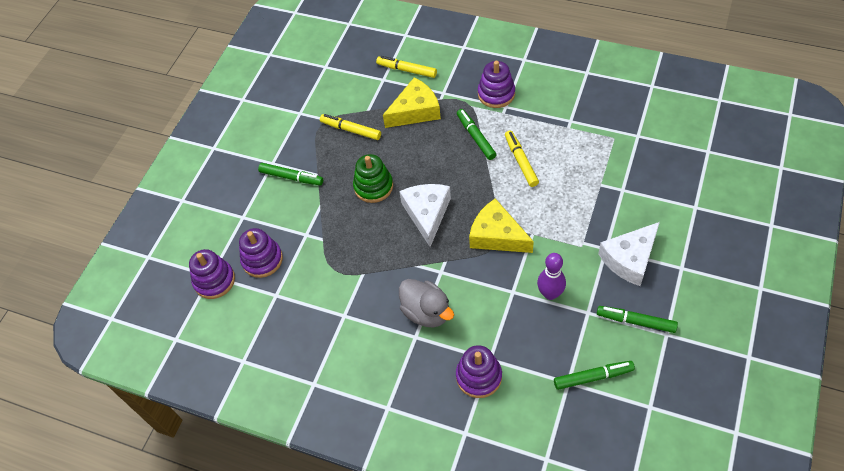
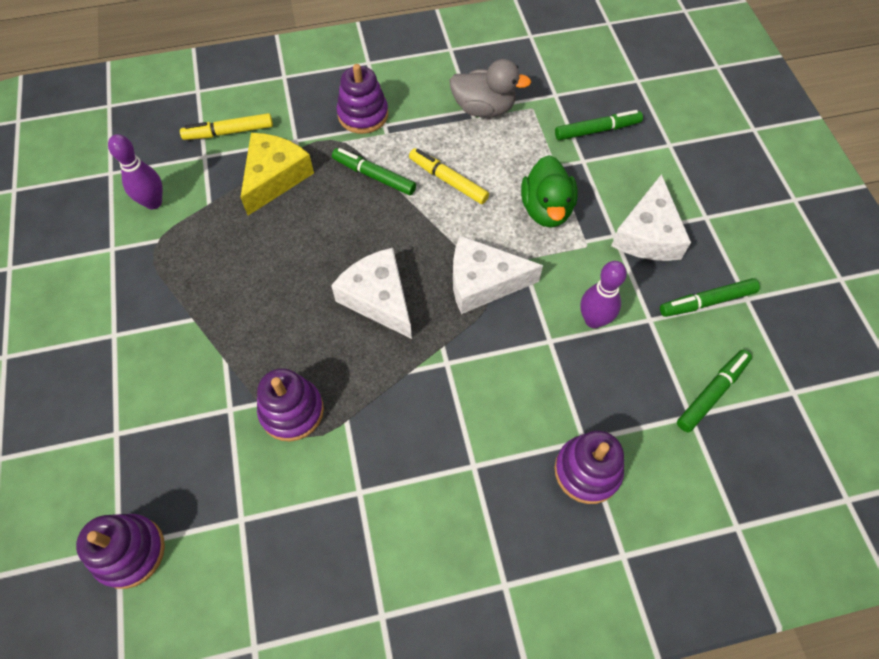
camera: 40 degrees left, 5 degrees up
(262, 260) = (187, 479): purple stacking toy -> purple stacking toy (292, 411)
(291, 177) = (156, 341): green marker -> green marker (597, 130)
(337, 95) = (153, 202): none -> purple bowling pin
(351, 130) = (202, 239): yellow marker -> none
(373, 186) = (283, 298): green stacking toy -> none
(426, 312) = (465, 425): grey duck -> grey duck (484, 109)
(497, 235) = (483, 282): yellow cheese -> white cheese
(572, 210) = (546, 209): none -> green duck

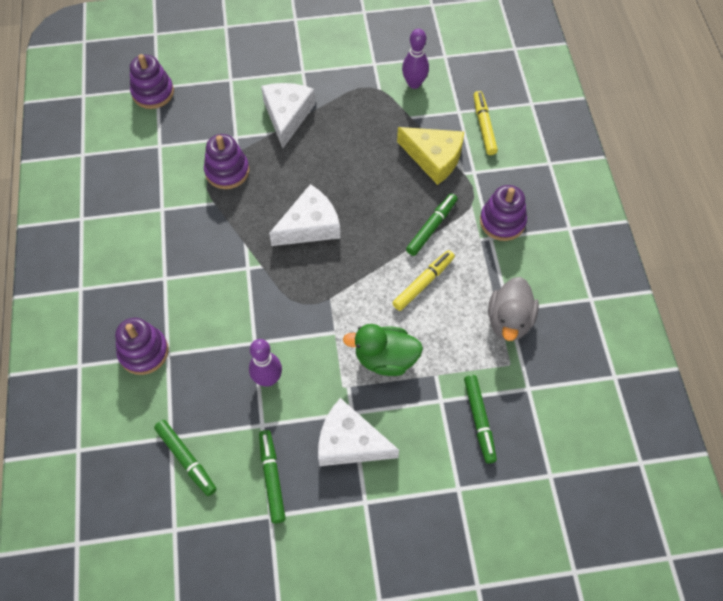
camera: 95 degrees right, 0 degrees up
(483, 282) = (315, 300): white cheese -> white cheese (287, 116)

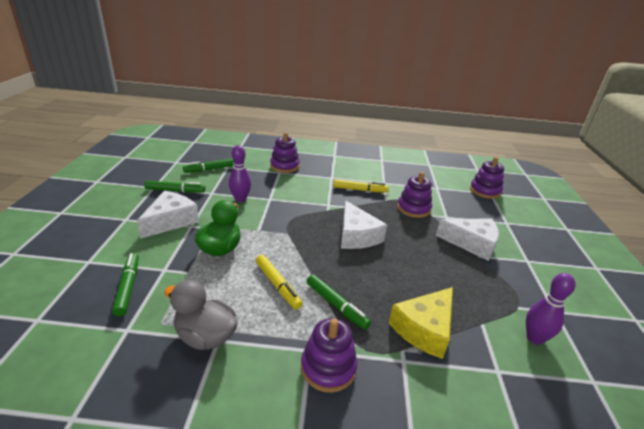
camera: 100 degrees right, 30 degrees down
(479, 420) = (128, 287): green marker -> green marker turned 75 degrees clockwise
(484, 126) = (476, 392): yellow marker -> yellow marker (360, 190)

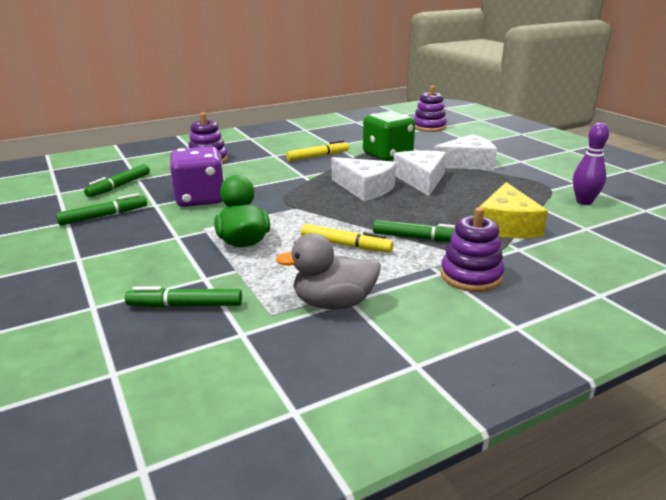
camera: 30 degrees left, 5 degrees down
(128, 287) = (185, 305): green marker -> green marker turned 45 degrees counterclockwise
(171, 221) = (144, 241): white cheese -> white cheese (421, 180)
(240, 199) = (200, 199): purple bowling pin -> purple dice
(413, 209) = (387, 155): purple stacking toy -> green dice

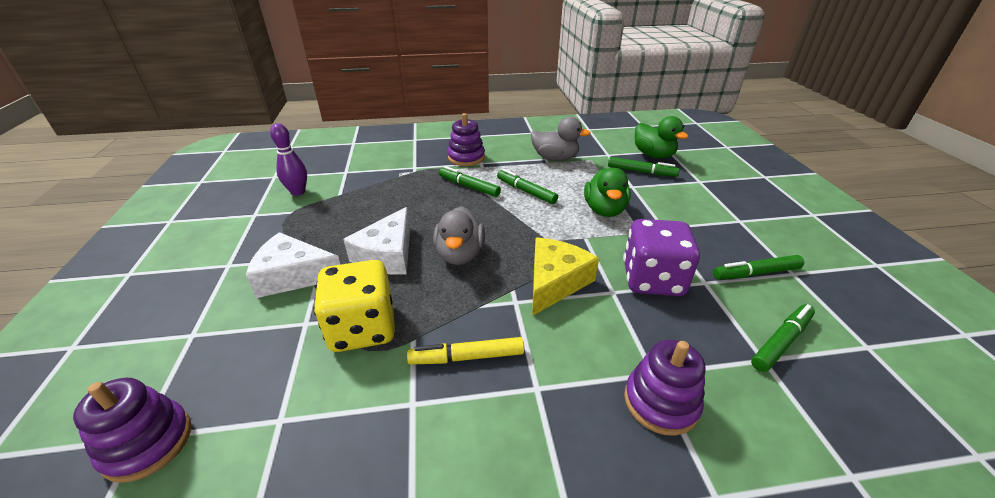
camera: 160 degrees left, 10 degrees up
(151, 350) = (653, 155): none -> green duck
(346, 245) = (526, 191): yellow marker -> green marker
(365, 188) = (460, 255): white cheese -> grey duck
(387, 155) = (363, 328): green dice -> yellow dice
(507, 225) = (393, 184): yellow cheese -> yellow cheese (555, 282)

